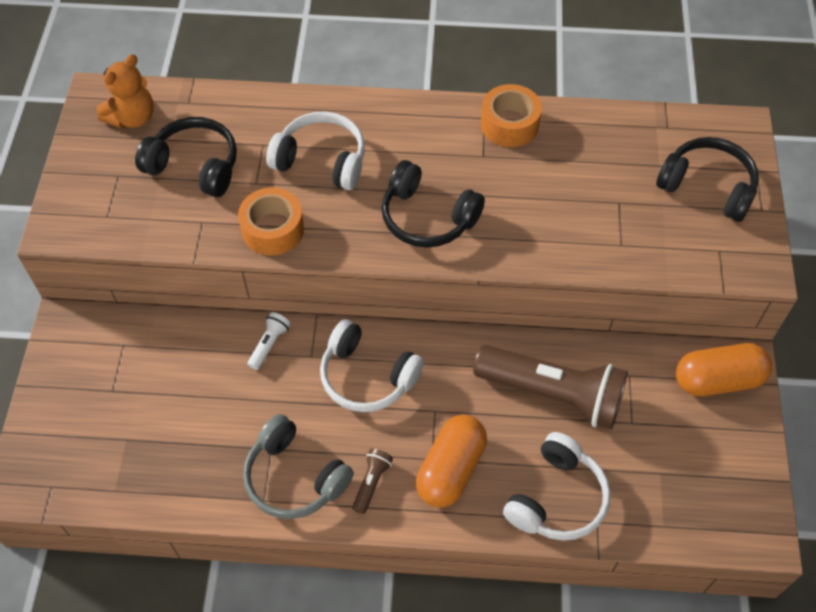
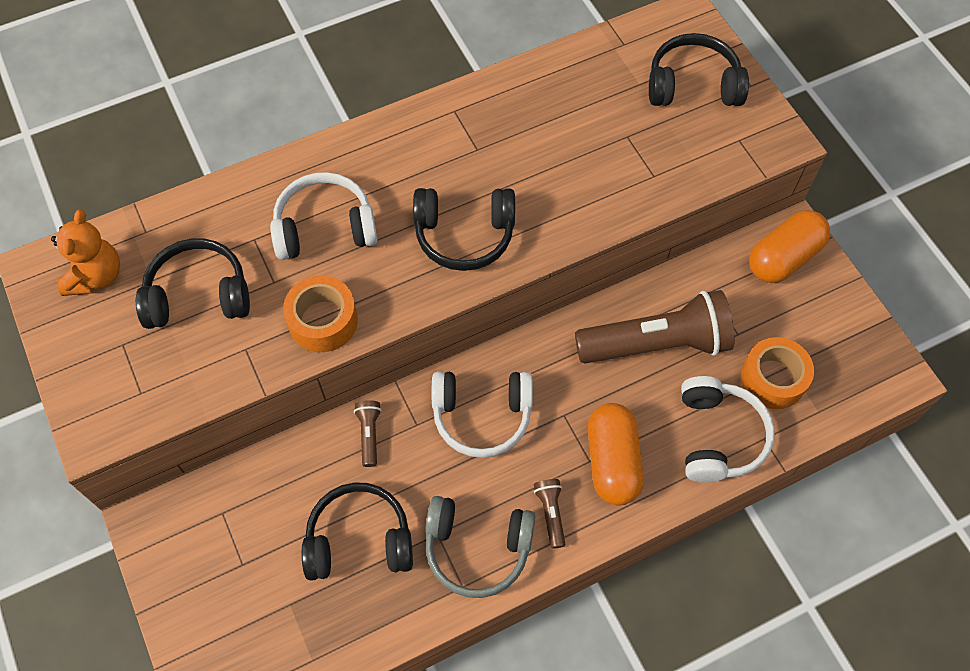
camera: 30 degrees left, 5 degrees up
(209, 420) = (359, 540): none -> black headphones
(269, 344) = (369, 434): white flashlight -> brown flashlight
(509, 124) = (481, 106): orange tape -> orange tape (773, 379)

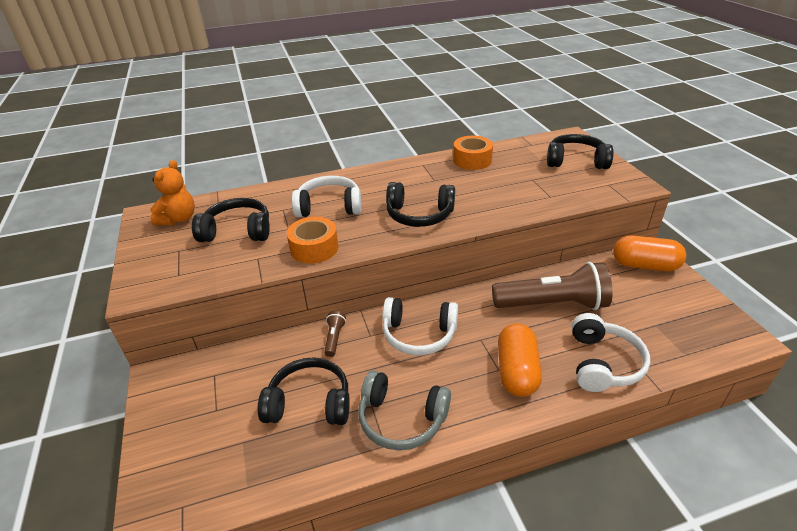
camera: 10 degrees right, 25 degrees down
(550, 513) = (464, 401): brown flashlight -> none
(773, 379) = (644, 331): orange tape -> orange tape (472, 160)
(784, 258) = (644, 265): orange capsule -> orange capsule turned 45 degrees clockwise

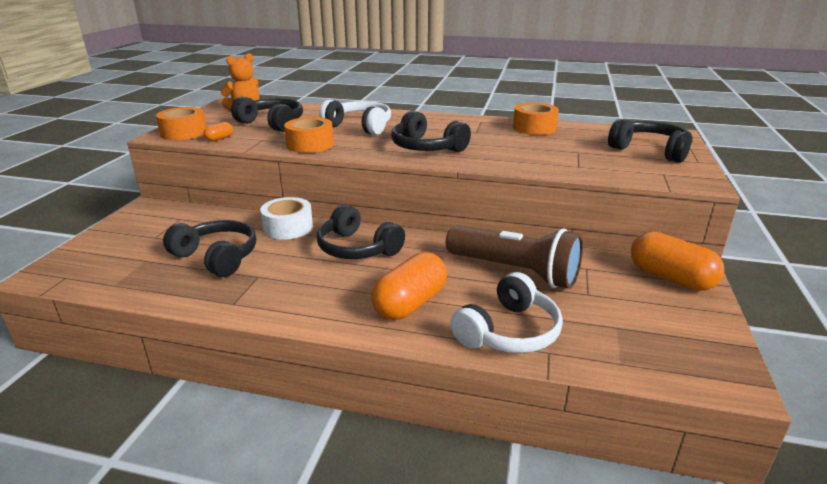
camera: 30 degrees right, 10 degrees down
(157, 279) = (184, 133): none -> orange tape
(210, 273) = (219, 138): none -> orange capsule
(334, 338) = (288, 227): brown flashlight -> white tape
(401, 419) = (268, 293): grey headphones -> none
(419, 334) = (357, 248): white headphones -> black headphones

